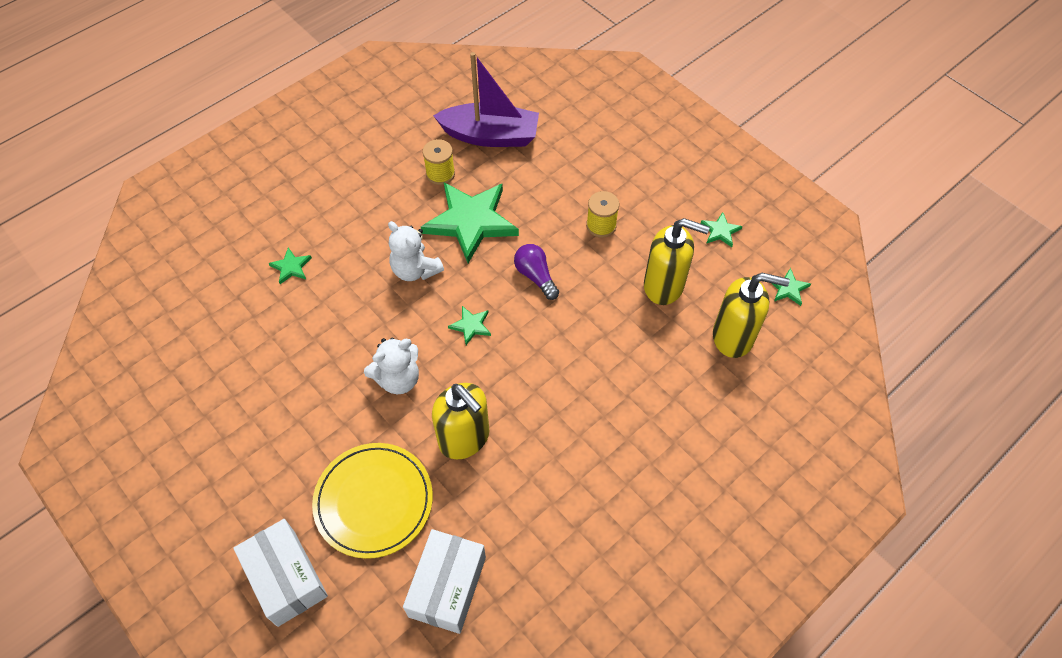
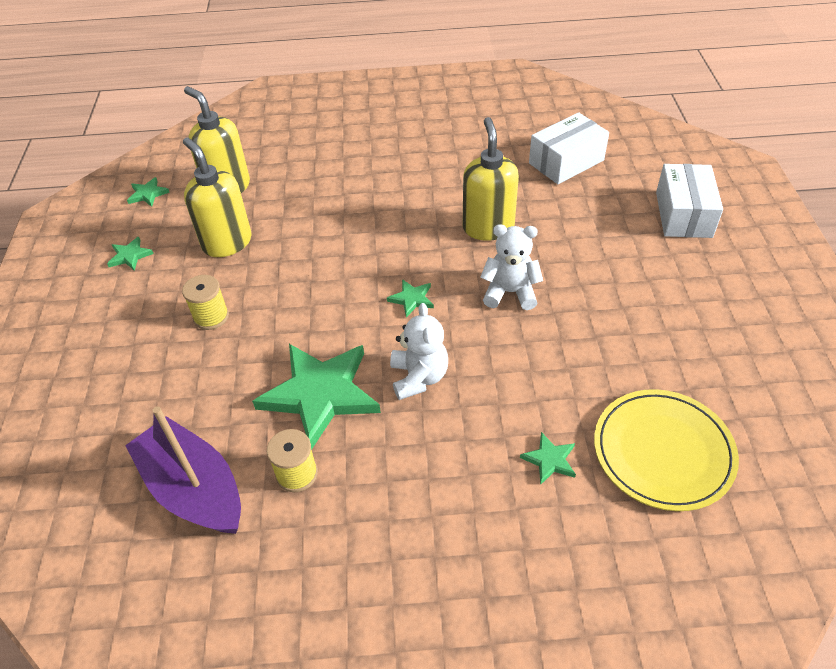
camera: 140 degrees left, 10 degrees down
(374, 501) = (588, 225): yellow plate -> yellow plate (663, 451)
(535, 276) = (316, 307): purple light bulb -> none

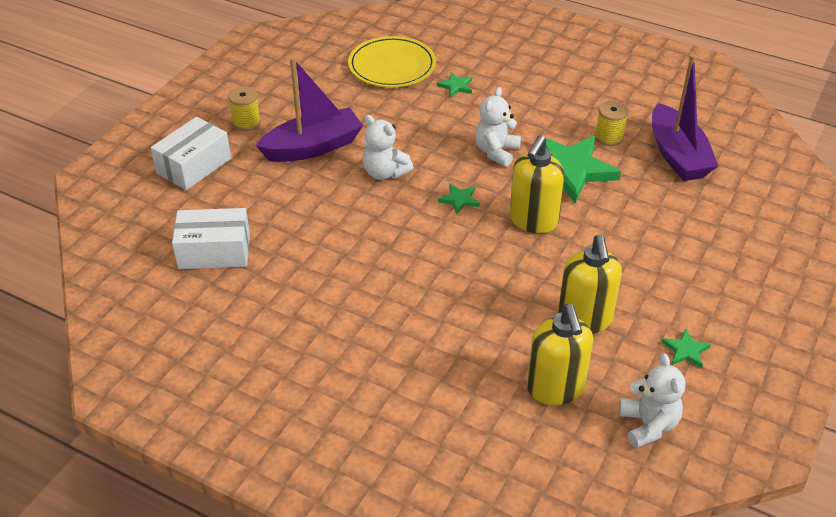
camera: 150 degrees left, 5 degrees down
(148, 194) = (648, 425): green star -> white teddy bear
(211, 317) = (626, 256): yellow spool -> yellow spool (246, 122)
(488, 227) = (348, 225): yellow soap dispenser -> yellow soap dispenser (533, 221)
(608, 285) = (313, 147): none -> purple boat

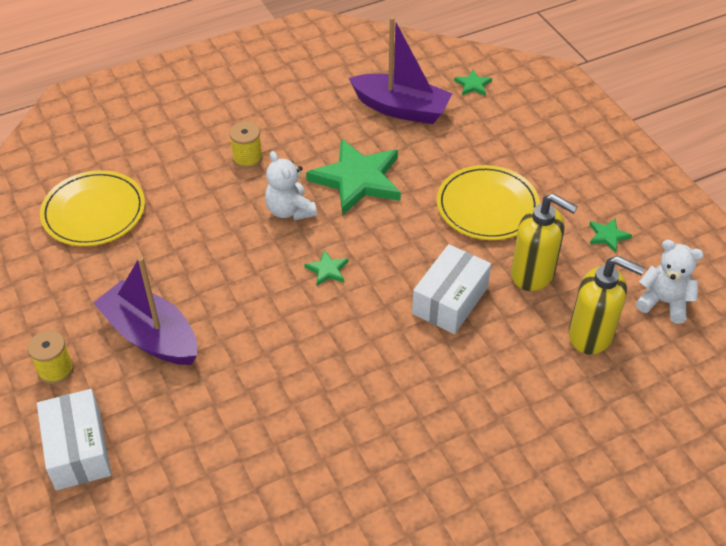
camera: 55 degrees left, 5 degrees up
(214, 251) = (227, 495): white box -> white box (450, 300)
(313, 147) = (151, 335): purple boat -> purple boat turned 60 degrees counterclockwise
(385, 173) = (242, 301): white teddy bear -> none
(456, 86) = (174, 185): green star -> green star (473, 85)
(533, 221) = (397, 238): yellow soap dispenser -> none
(609, 137) = (341, 133): yellow spool -> yellow spool (247, 158)
(629, 257) = (487, 206): none -> yellow plate

